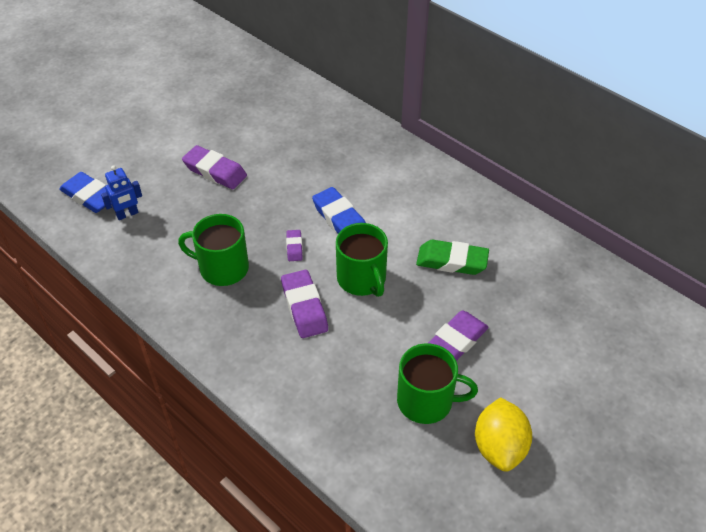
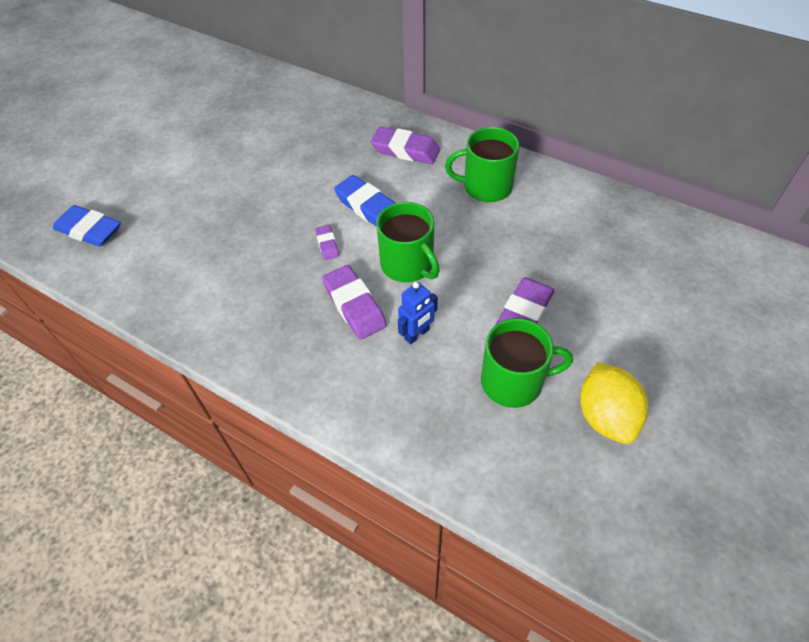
camera: 10 degrees left, 5 degrees up
(127, 214) = (136, 242): blue robot -> blue robot (417, 334)
(215, 171) = (223, 181): purple eraser -> purple eraser (405, 150)
(222, 268) = (254, 280): green mug -> green mug (486, 187)
(452, 261) = (495, 229): green eraser -> none

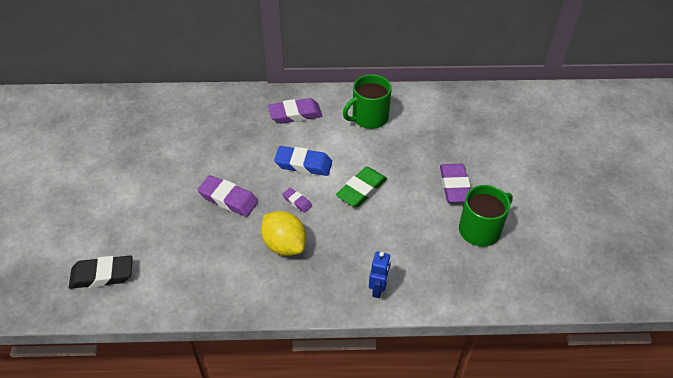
camera: 35 degrees left, 5 degrees down
(89, 230) = (102, 275): blue eraser -> black eraser
(354, 306) = (350, 232): purple eraser -> purple eraser (228, 199)
(408, 264) = (361, 190): green mug -> green eraser
(417, 334) = (404, 230): blue robot -> blue robot (378, 289)
(605, 416) = (542, 223): yellow lemon -> yellow lemon (284, 245)

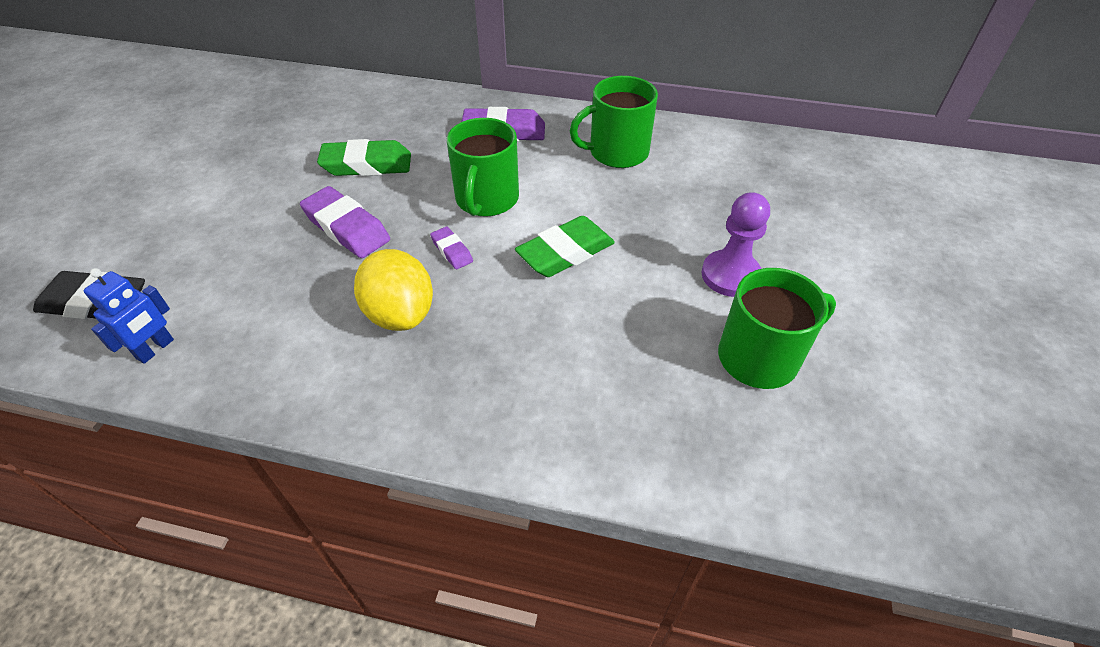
camera: 15 degrees right, 0 degrees up
(220, 154) = (367, 165): none -> green eraser
(303, 164) = (486, 199): blue eraser -> green mug
(378, 289) = (532, 424): blue robot -> blue robot (155, 349)
(454, 186) = (730, 275): purple eraser -> purple pawn

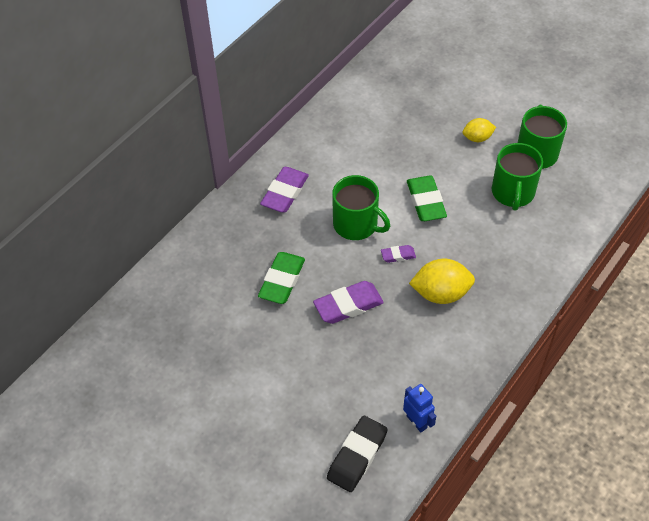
camera: 65 degrees left, 5 degrees up
(617, 152) = (343, 142): green mug -> green mug (513, 192)
(730, 275) = (477, 138): purple pawn -> yellow lemon

